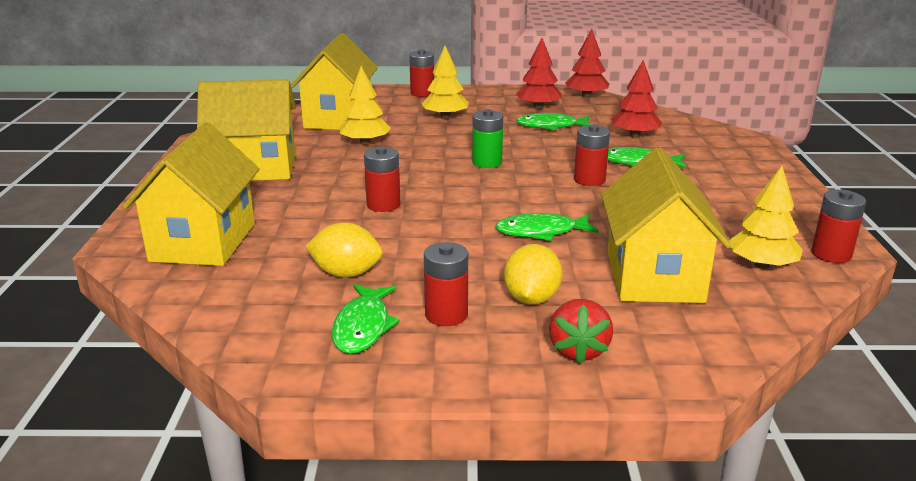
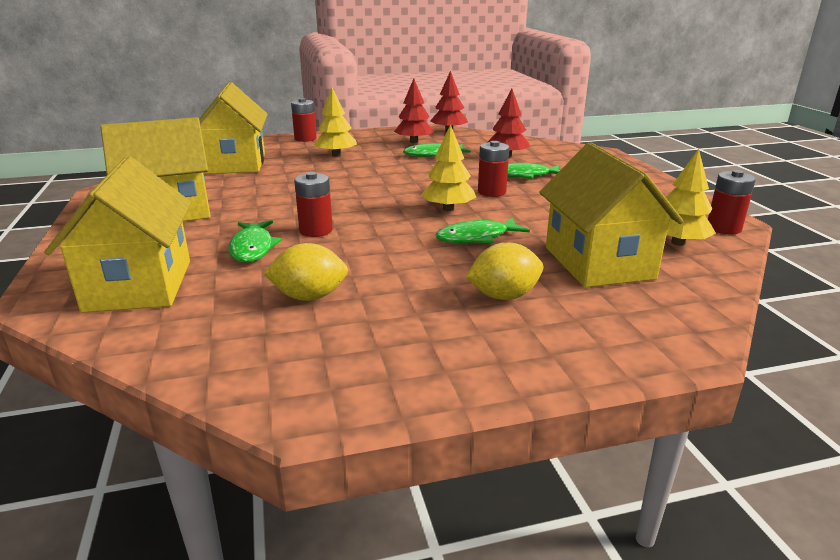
camera: 15 degrees left, 0 degrees up
(363, 327) = (353, 346): green fish -> green fish (252, 248)
(365, 143) = (271, 181): yellow tree -> yellow tree (448, 209)
(446, 315) = (431, 322): red battery -> none
(487, 162) = (394, 186): green battery -> none
(531, 299) = (504, 296): yellow lemon -> yellow lemon turned 75 degrees clockwise
(578, 350) = (576, 337): red strawberry -> none

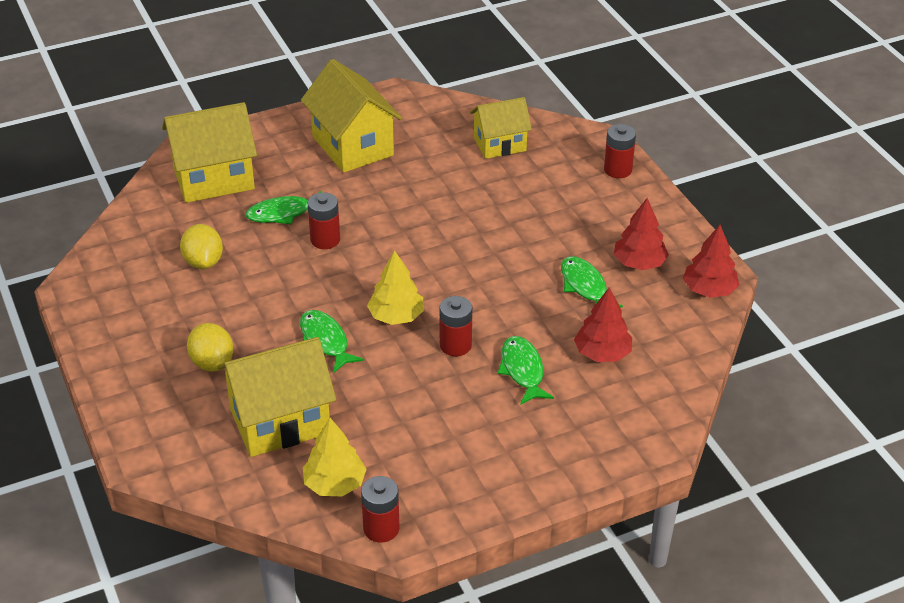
camera: 80 degrees right, 15 degrees up
(236, 164) = (499, 144): yellow house -> yellow house, size x0.64
(336, 155) = (556, 208): yellow tree -> none

